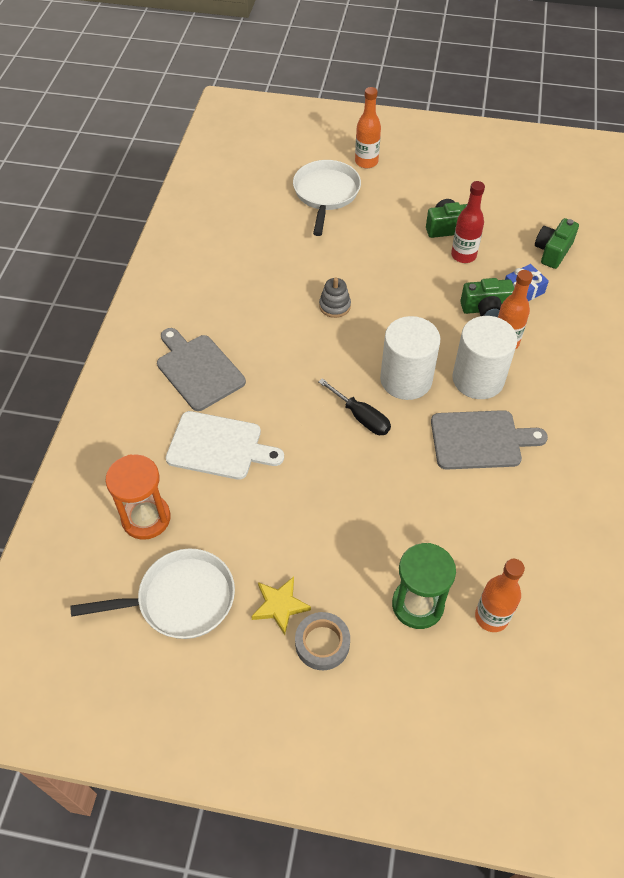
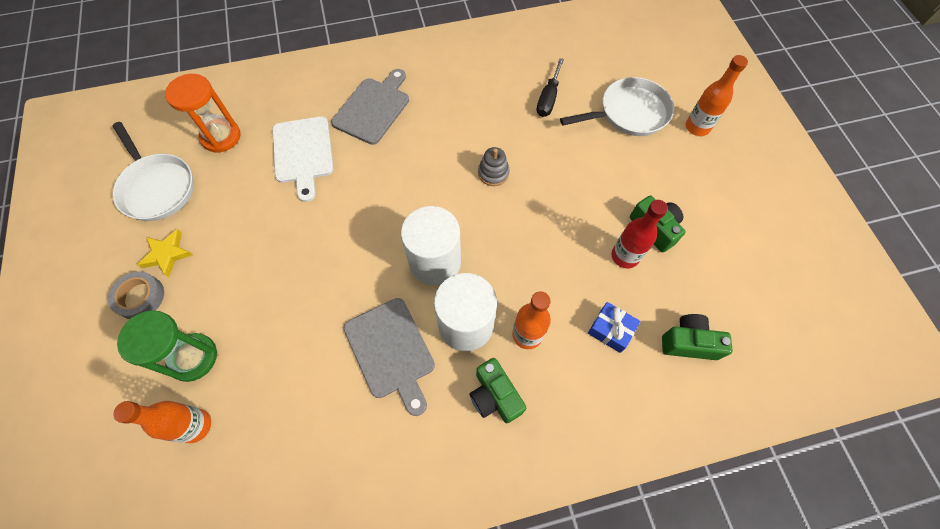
camera: 65 degrees right, 10 degrees up
(361, 417) = (375, 241): black screwdriver -> black screwdriver (548, 98)
(485, 309) = (562, 301): green camera -> green camera (494, 396)

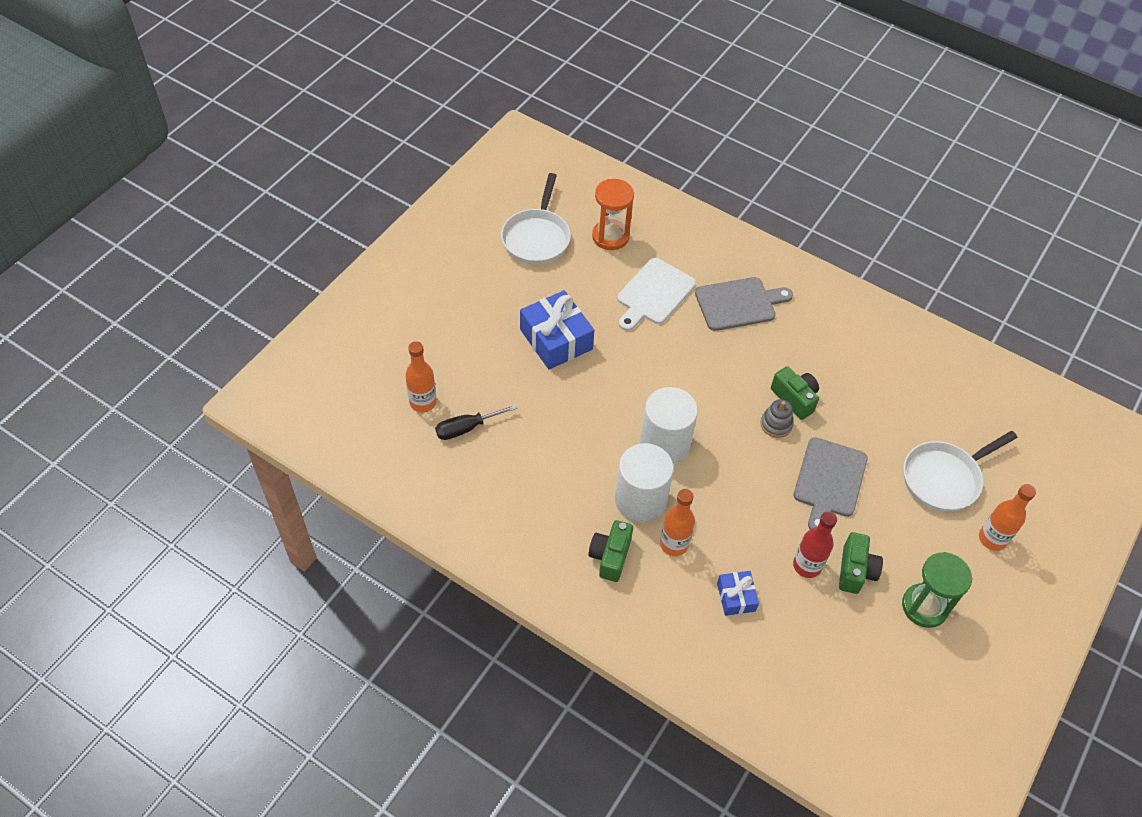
camera: 45 degrees right, 10 degrees down
(140, 297) = (462, 300): grey tape -> none
(167, 254) = (502, 287): yellow star -> none
(193, 357) = (457, 363): green hourglass -> green hourglass (924, 606)
(261, 257) = (556, 339): none -> blue gift
(391, 351) = (575, 469): grey cutting board -> grey cutting board (829, 481)
(548, 98) = (888, 410): black screwdriver -> black screwdriver (466, 428)
(629, 113) = (944, 478): white pan -> white pan turned 120 degrees clockwise
(688, 342) = (783, 658): green camera -> green camera (795, 398)

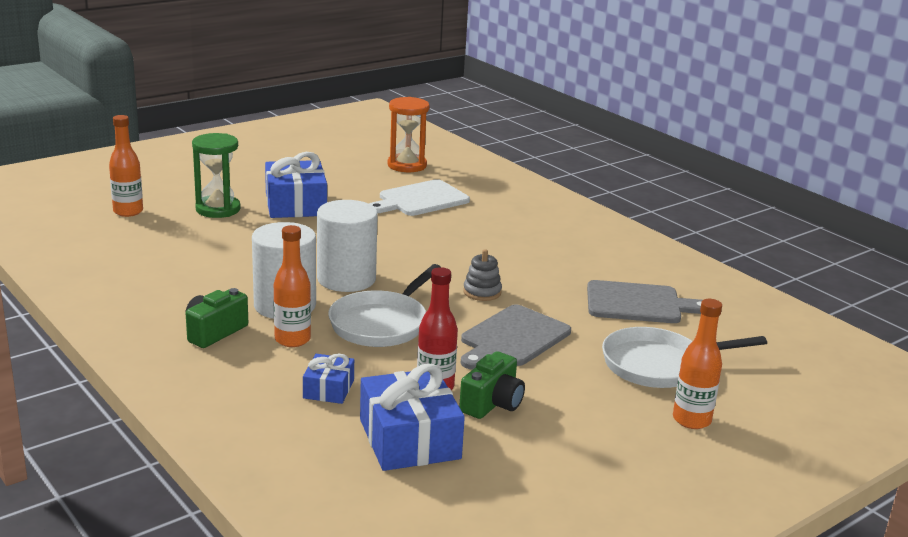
camera: 20 degrees right, 30 degrees down
(466, 428) = (153, 232): black screwdriver -> none
(537, 237) = (334, 154): white pan -> white pan (382, 323)
(739, 304) = (505, 220): grey cutting board -> grey cutting board (638, 303)
(795, 398) = (518, 281): green camera -> none
(822, 634) = (409, 439): none -> blue gift
(924, 606) = (561, 449): green hourglass -> green hourglass (218, 209)

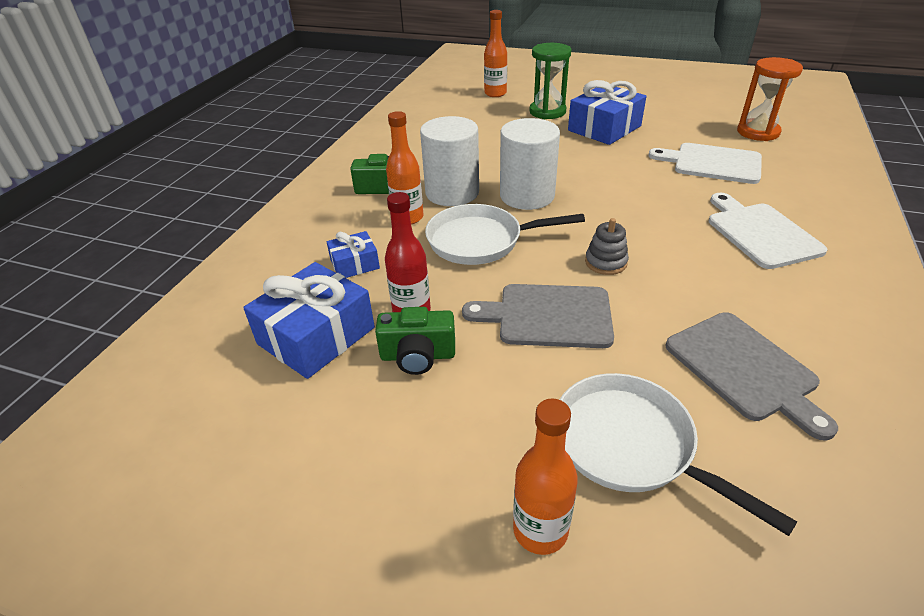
camera: 60 degrees right, 15 degrees up
(525, 231) = (760, 233): none -> white cutting board

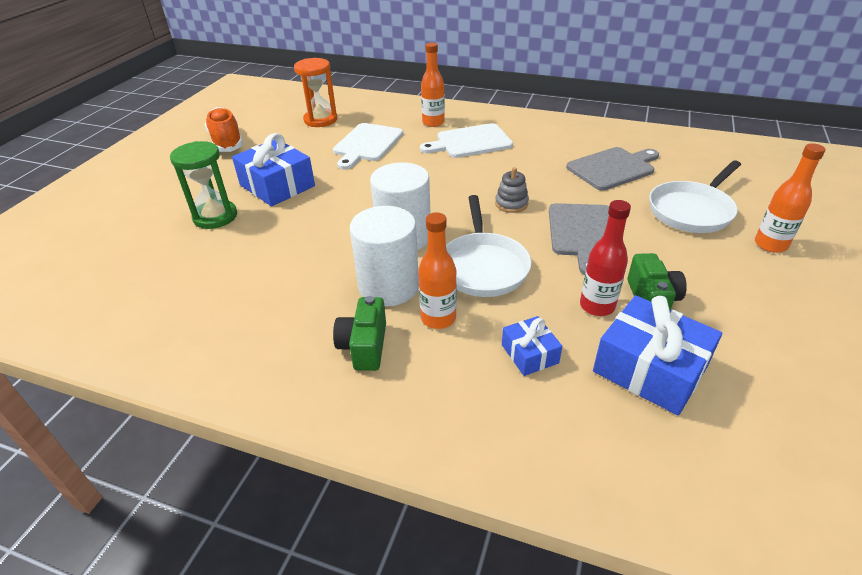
camera: 90 degrees left, 0 degrees up
(495, 93) = (131, 254): orange bottle -> orange bottle (433, 122)
(679, 96) = (226, 141): none -> orange shoe

